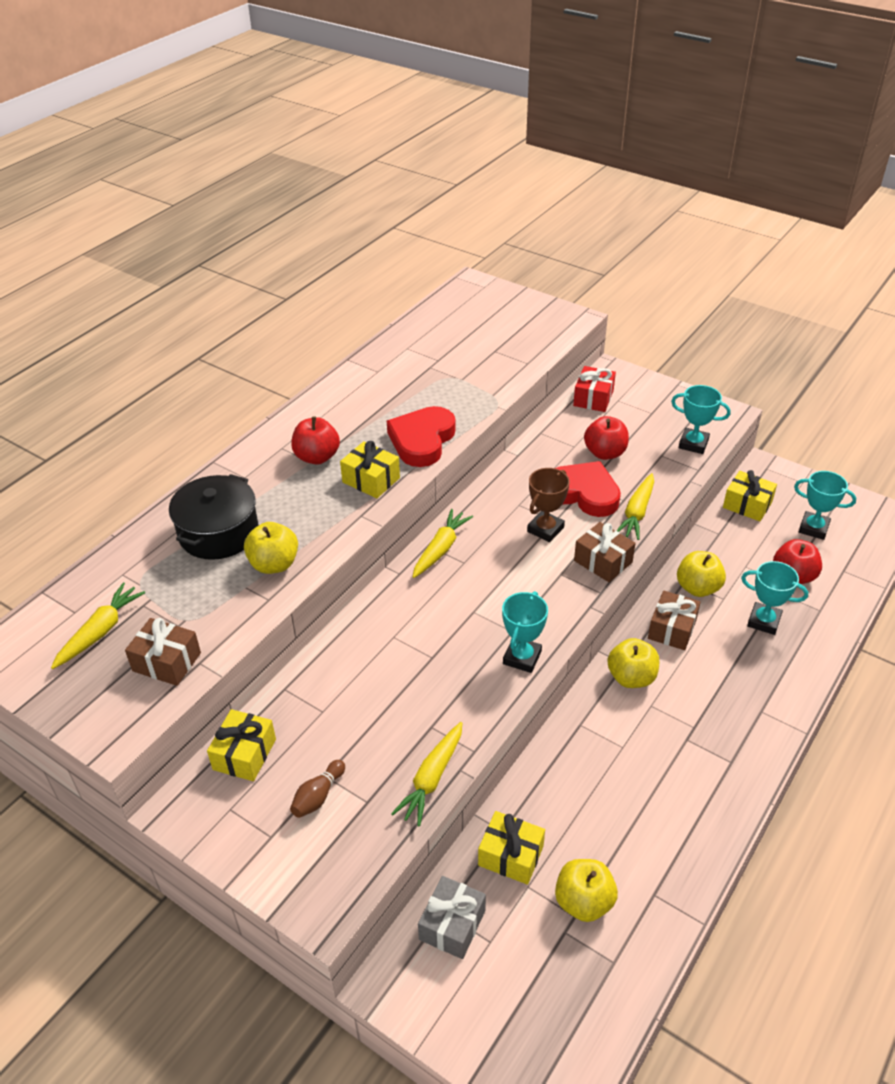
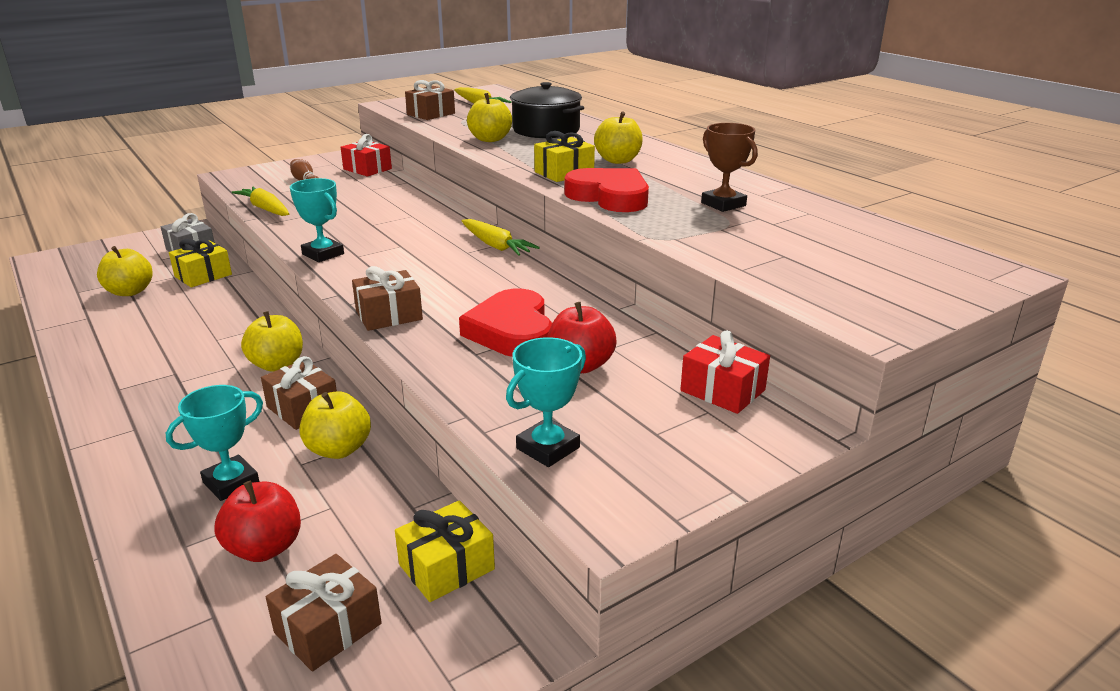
camera: 110 degrees right, 15 degrees down
(244, 754) = (367, 169): yellow gift -> red gift
(317, 457) = (618, 160): red apple -> yellow apple
(545, 529) = (472, 296): brown trophy -> brown trophy (723, 204)
(583, 493) = (512, 331): red heart -> red heart turned 120 degrees clockwise
(636, 512) = (443, 356): yellow carrot -> none
(813, 528) = (328, 628): turquoise trophy -> brown gift

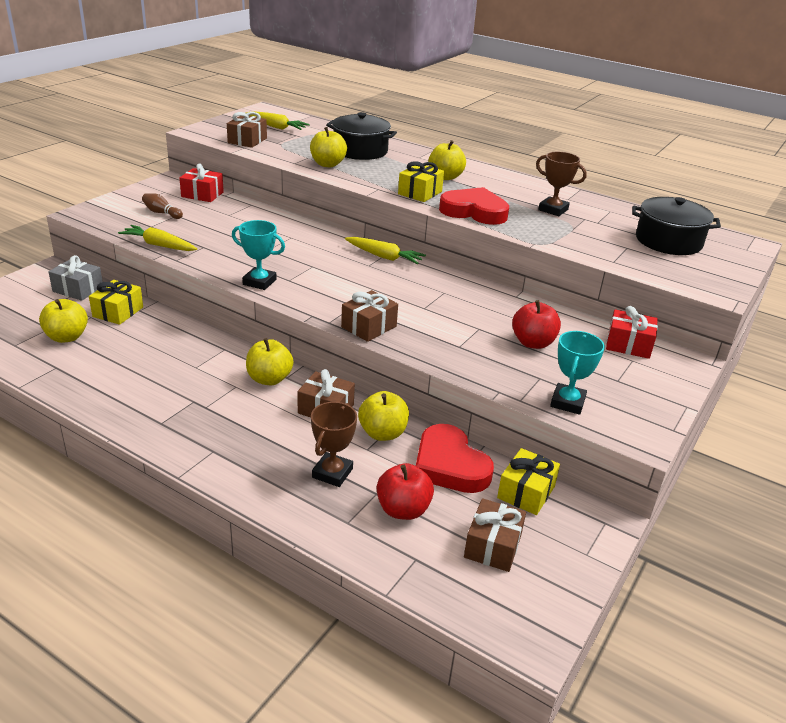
camera: 25 degrees left, 5 degrees up
(231, 482) = (332, 473): turquoise trophy -> brown trophy
(512, 331) = (465, 325): red heart -> red heart (449, 465)
(861, 255) = (668, 241): none -> black pot

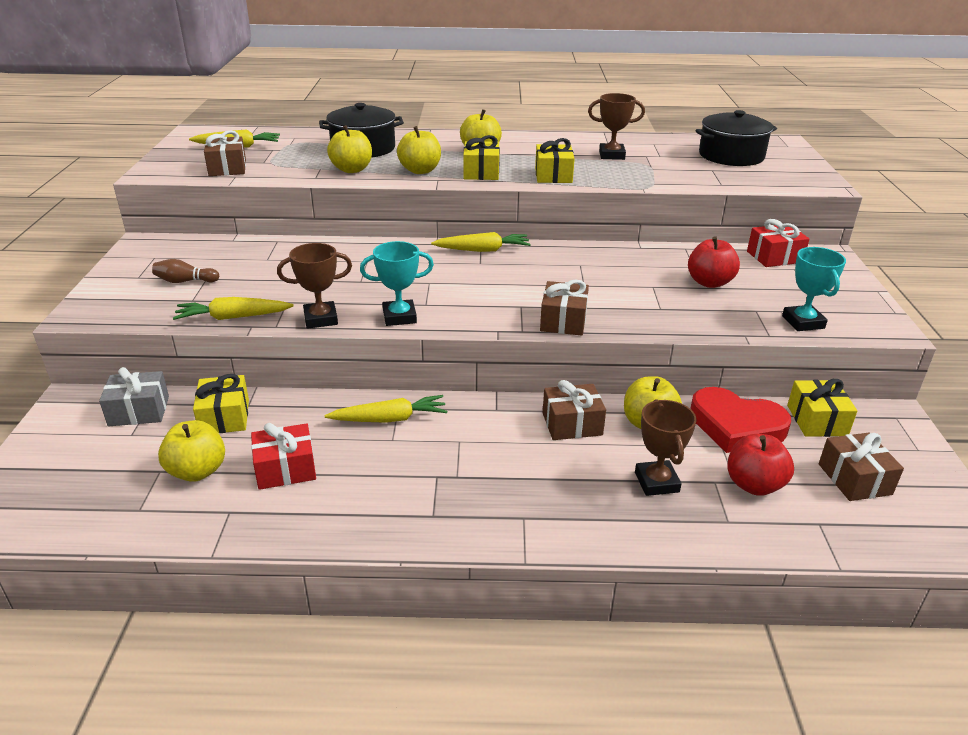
camera: 30 degrees left, 0 degrees up
(202, 194) = (206, 247): red gift -> red gift (285, 469)
(208, 265) = (321, 319): none -> brown trophy
(210, 354) = (389, 419): none -> yellow carrot
(269, 379) = (482, 419): yellow apple -> yellow apple (420, 170)
(474, 211) = (553, 175): red heart -> yellow gift

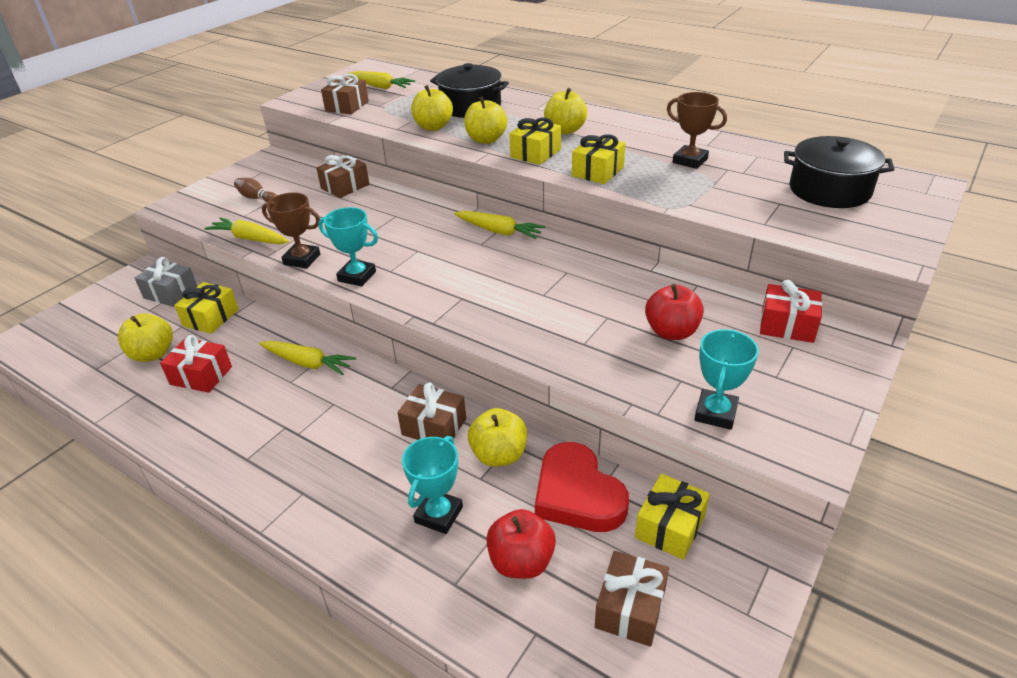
camera: 35 degrees right, 5 degrees up
(563, 321) = (478, 325): brown gift -> brown gift (345, 186)
(656, 482) = (439, 514): brown trophy -> turquoise trophy

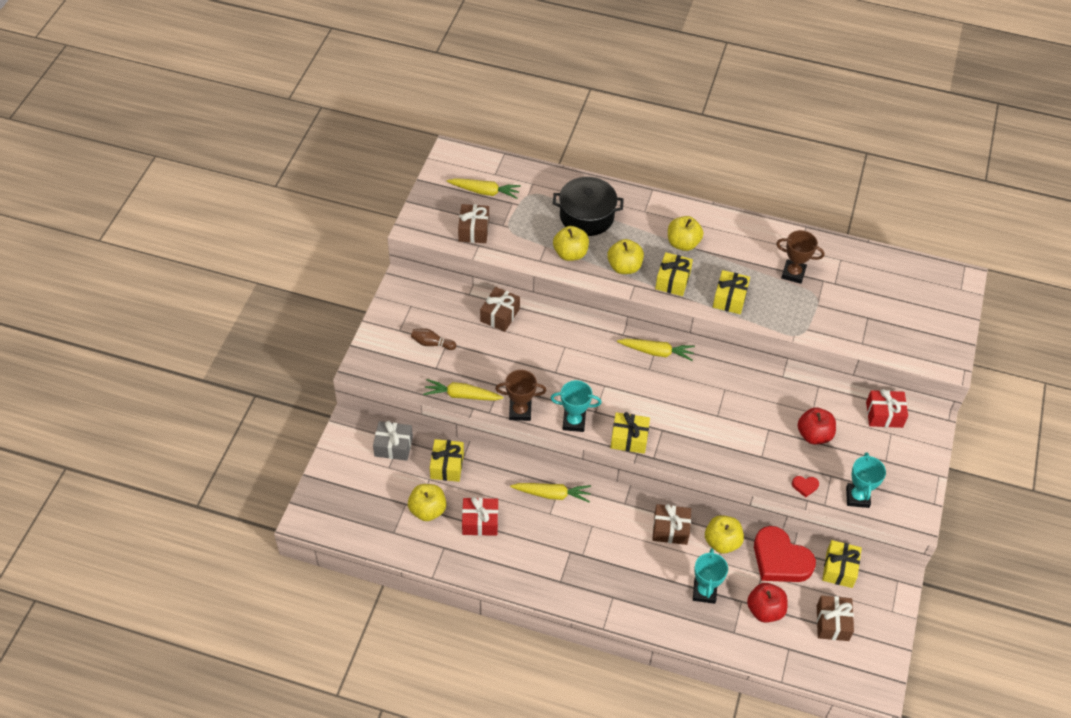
camera: 20 degrees left, 15 degrees up
(413, 300) = (629, 438): none -> yellow gift
(634, 386) = (805, 486): none -> red heart
(829, 190) = (898, 296): black pot -> none

